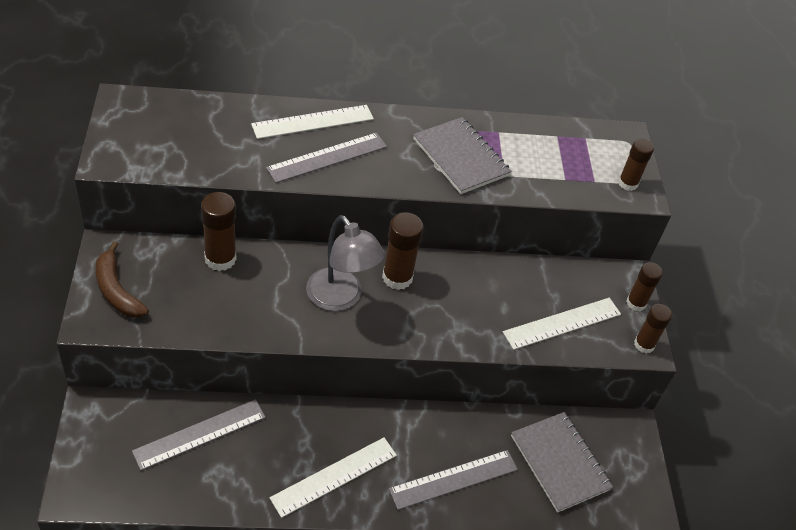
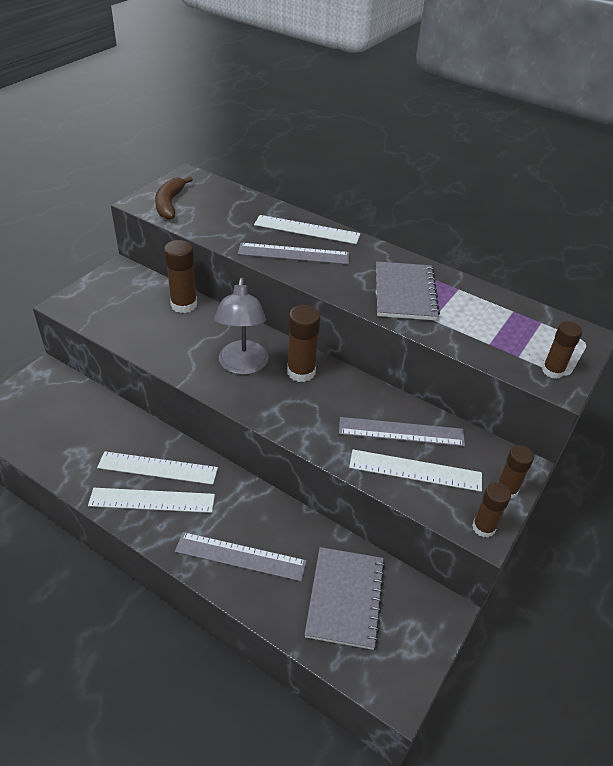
camera: 40 degrees right, 5 degrees down
(117, 290) = (99, 294): brown banana -> brown banana (169, 204)
(200, 434) = (91, 422): grey ruler -> grey ruler (401, 432)
(310, 443) = (157, 468): none -> white ruler

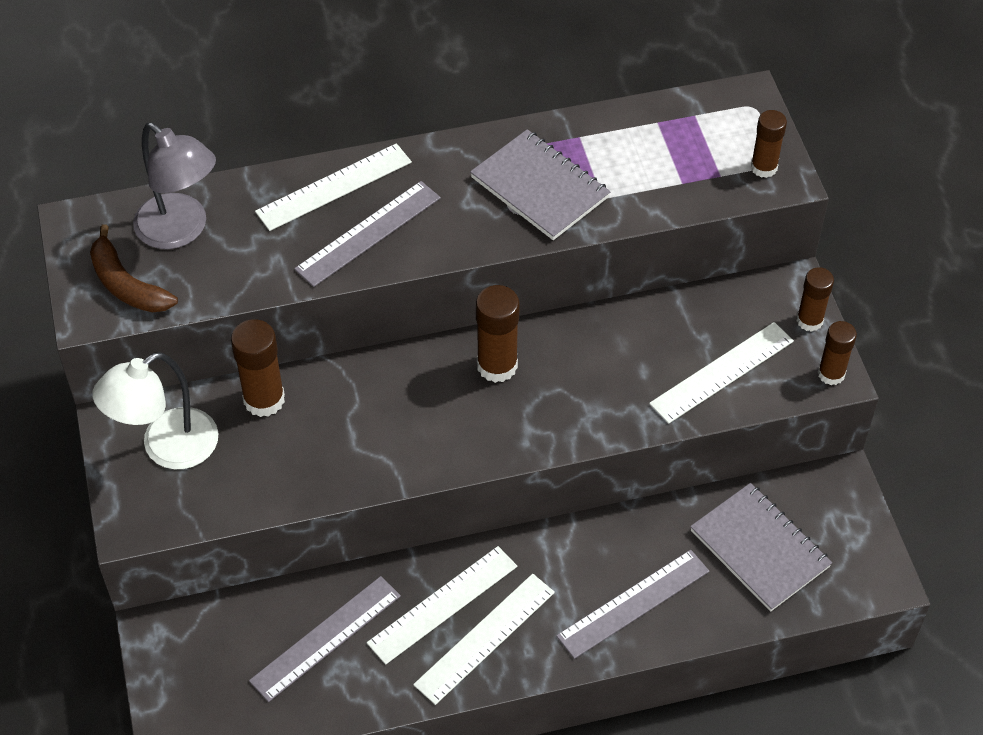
camera: 45 degrees left, 10 degrees up
(121, 291) = (167, 448): none -> white lamp
(242, 366) = (433, 412): grey lamp -> grey lamp (181, 230)
(401, 432) = (665, 344): grey ruler -> grey ruler (325, 638)

